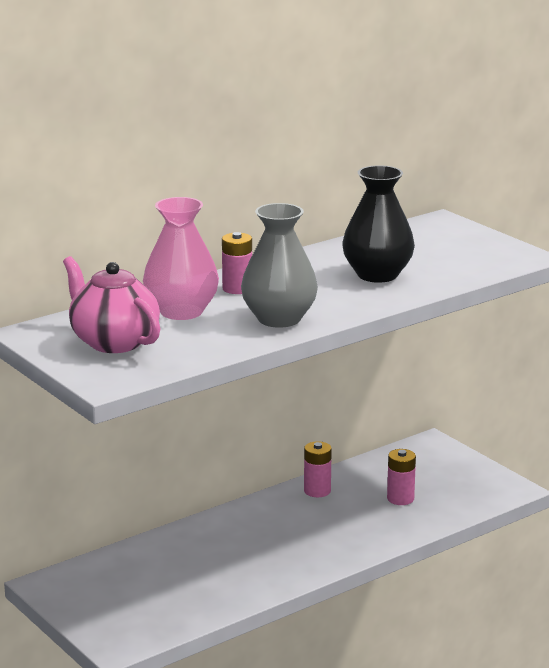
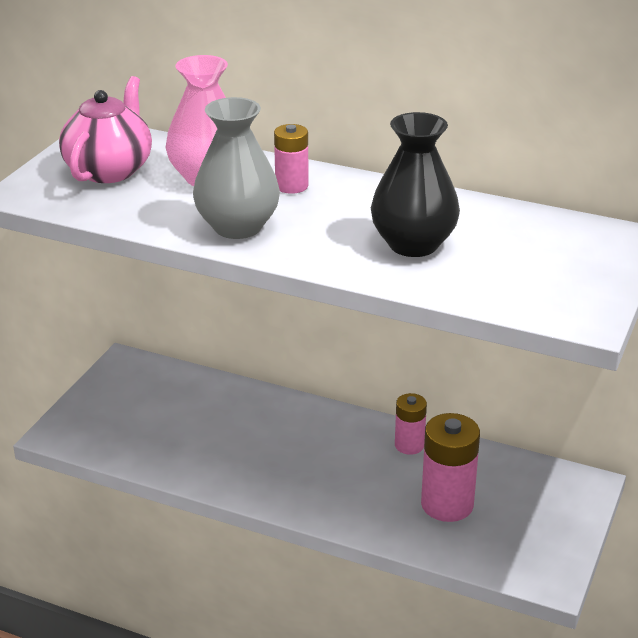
camera: 60 degrees right, 10 degrees up
(400, 499) = (447, 504): pink battery -> pink battery, size x1.66

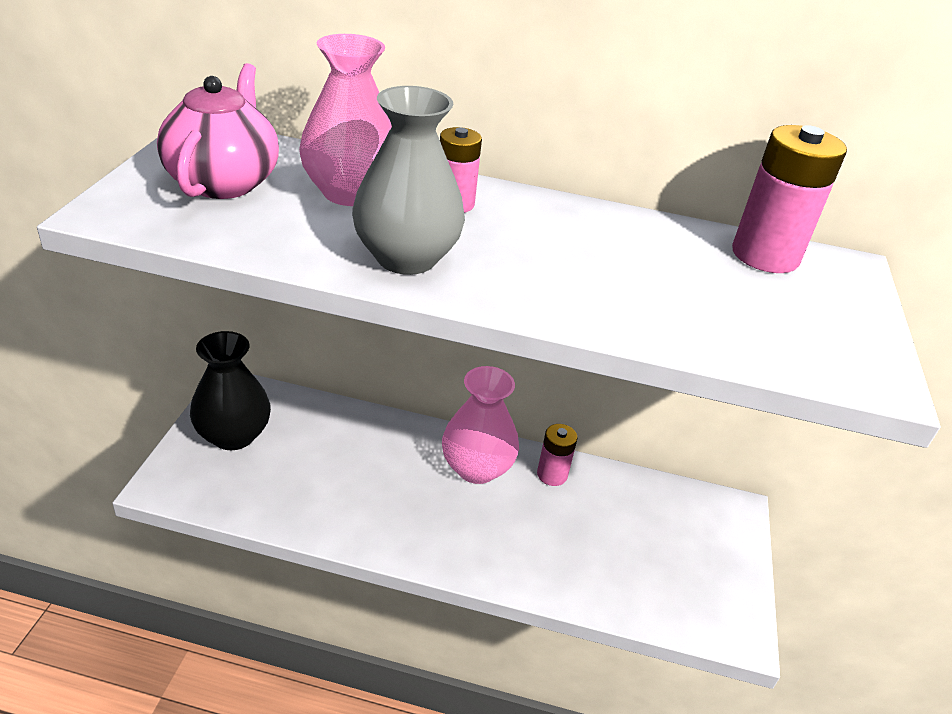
camera: 15 degrees left, 5 degrees up
(337, 436) = (476, 468): none -> pink vase
(413, 244) = (627, 279): black vase -> black vase (233, 435)
(447, 504) = (609, 545): pink battery -> pink battery (765, 255)

